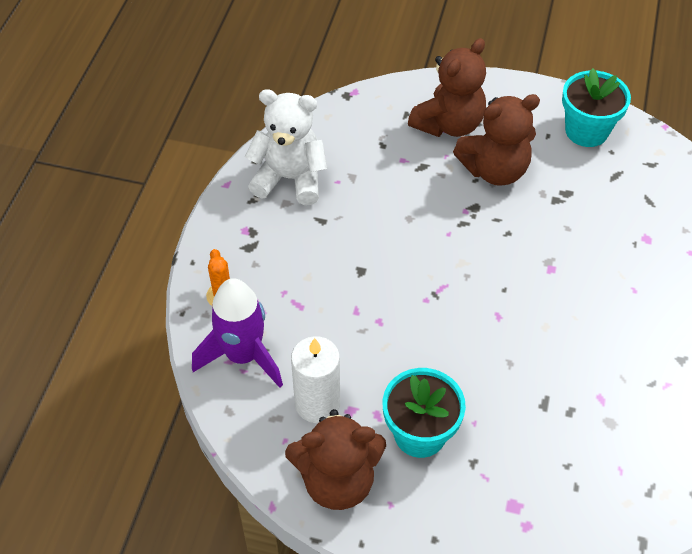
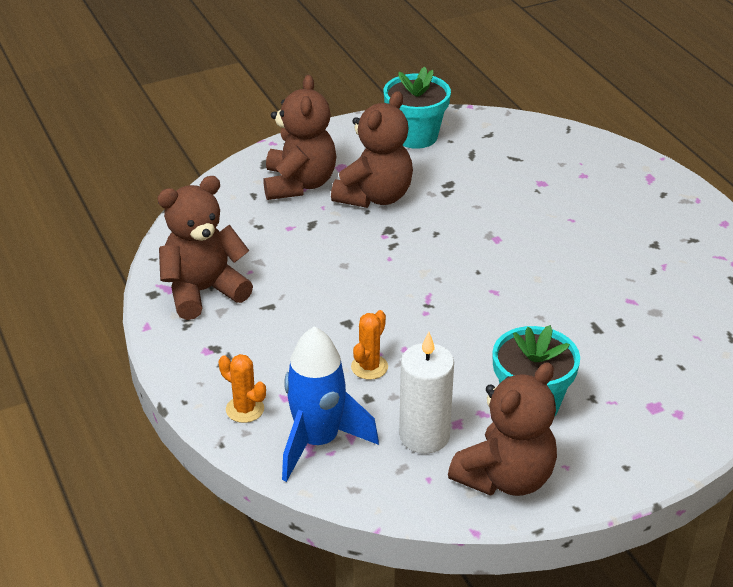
camera: 40 degrees left, 15 degrees down
(243, 356) = (318, 442): purple rocket -> blue rocket
(290, 179) = (203, 291): white teddy bear -> brown teddy bear
(338, 319) = (369, 367): none -> orange cactus

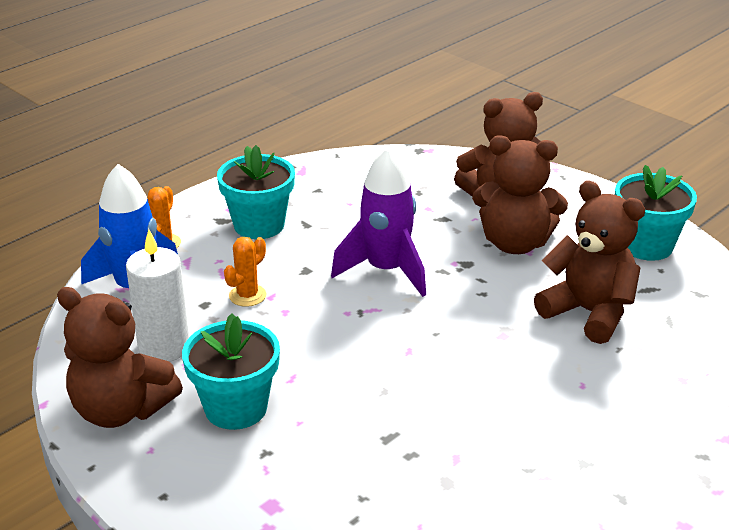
camera: 70 degrees right, 5 degrees down
(203, 291) = (307, 188): brown teddy bear -> brown teddy bear (588, 313)
(252, 337) = (259, 225): none -> turquoise flower pot
(369, 367) = (247, 295): orange cactus -> orange cactus turned 60 degrees counterclockwise
(375, 276) = (386, 270): none -> purple rocket

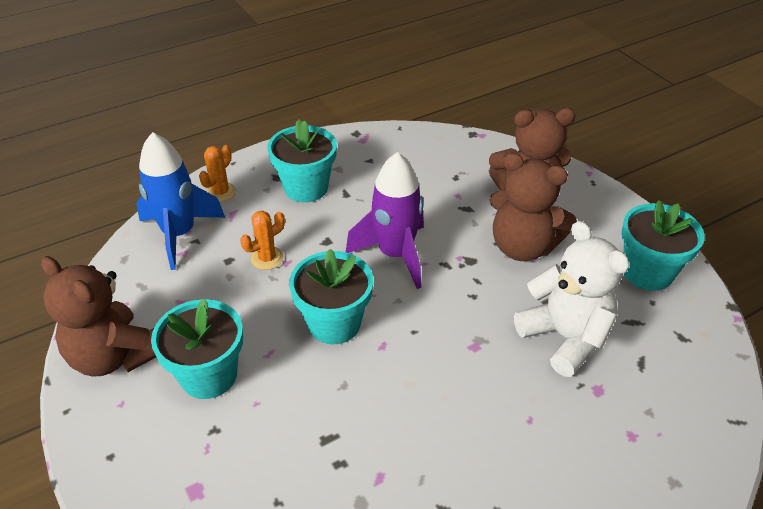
camera: 15 degrees right, 10 degrees up
(164, 347) = (177, 298): white candle -> none
(349, 340) = (334, 323): none -> turquoise flower pot
(588, 313) = (565, 337): brown teddy bear -> white teddy bear

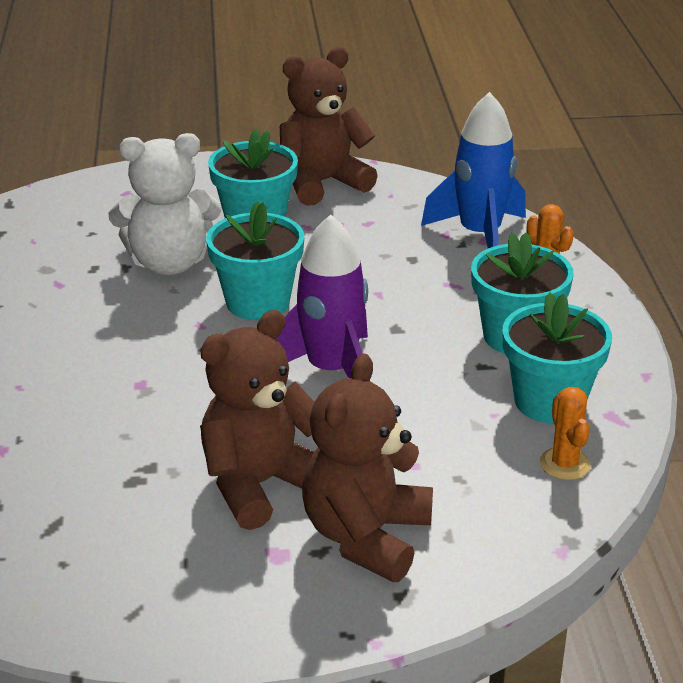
camera: 115 degrees right, 10 degrees down
(267, 258) = (395, 282): orange cactus -> orange cactus (564, 464)
(565, 337) = (86, 455): white teddy bear -> white teddy bear (169, 263)
(647, 272) = (113, 587): turquoise flower pot -> turquoise flower pot (549, 401)

